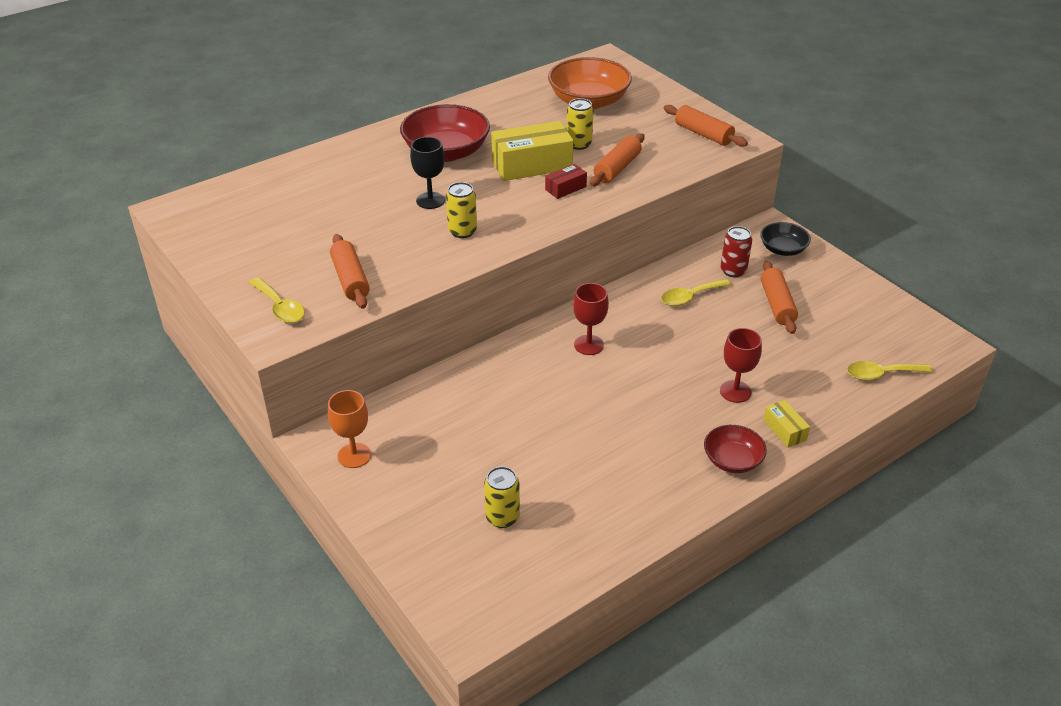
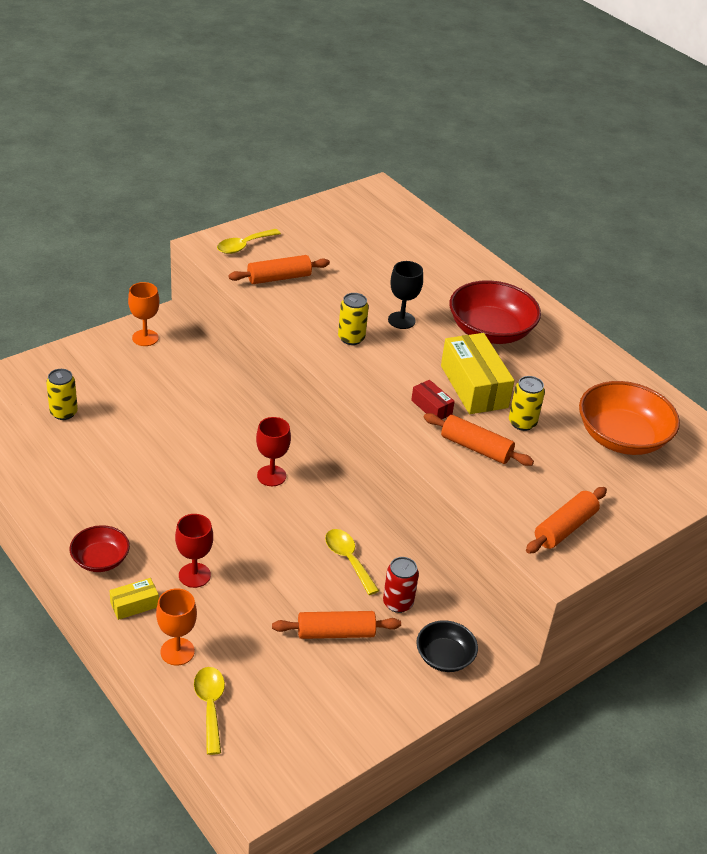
camera: 85 degrees right, 0 degrees up
(830, 397) = (177, 651): none -> orange goblet

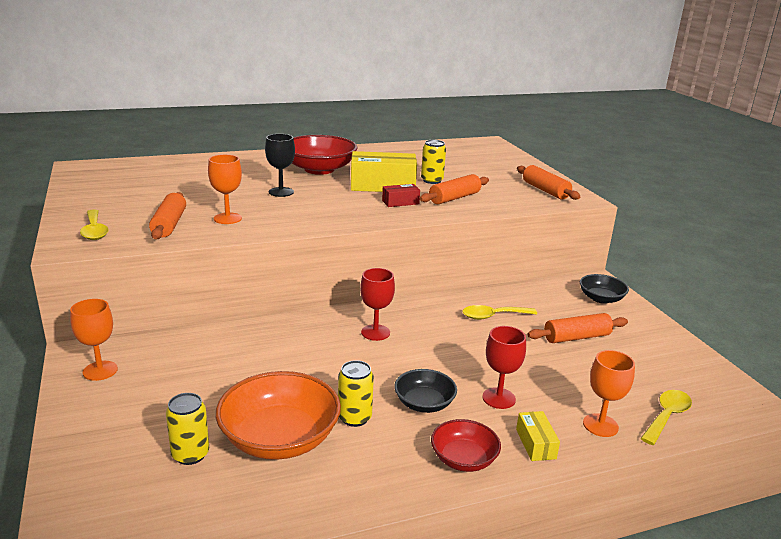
camera: 70 degrees left, 15 degrees down
(168, 526) = (424, 403): none -> black bowl
(210, 706) = (666, 416): yellow spoon -> yellow spoon turned 120 degrees clockwise
(312, 305) = (227, 218): none -> orange goblet
(335, 633) = (576, 337): orange rolling pin -> orange rolling pin turned 60 degrees clockwise
(351, 338) = (290, 212): yellow can -> yellow can (354, 418)
(398, 603) = (545, 305): red can -> none
(622, 437) = (458, 160): orange bowl -> orange bowl (279, 438)

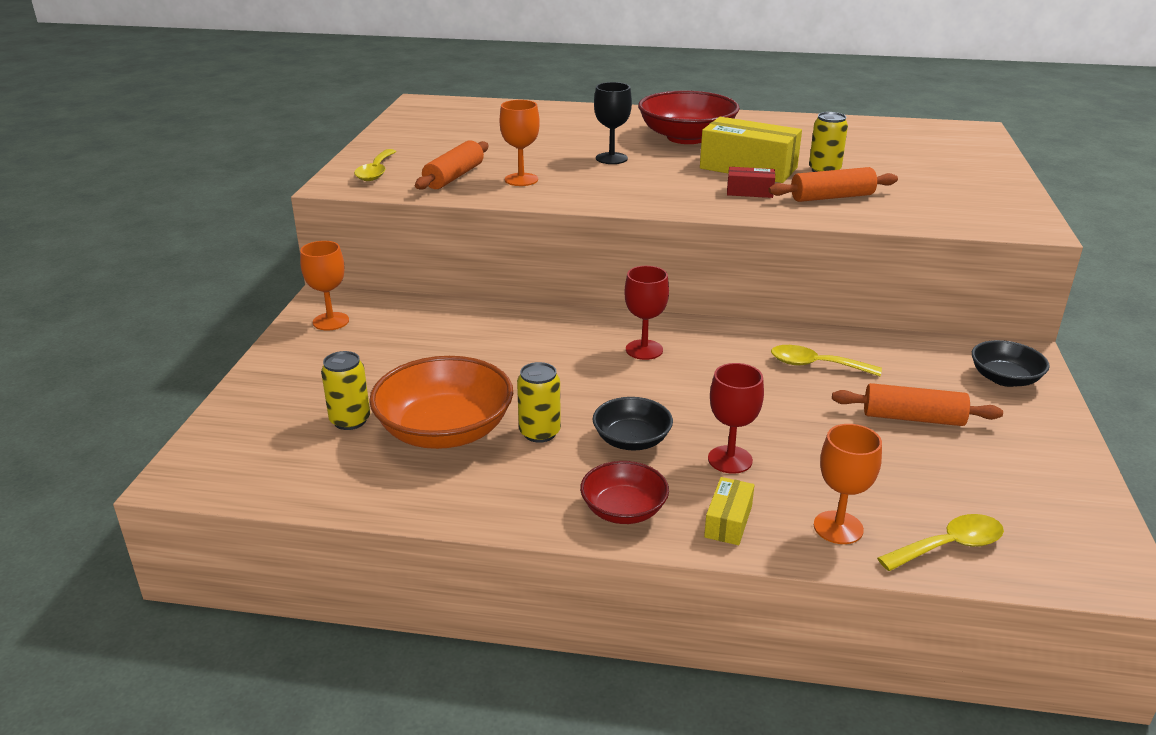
camera: 30 degrees right, 5 degrees up
(545, 190) = (985, 207): orange rolling pin -> none

